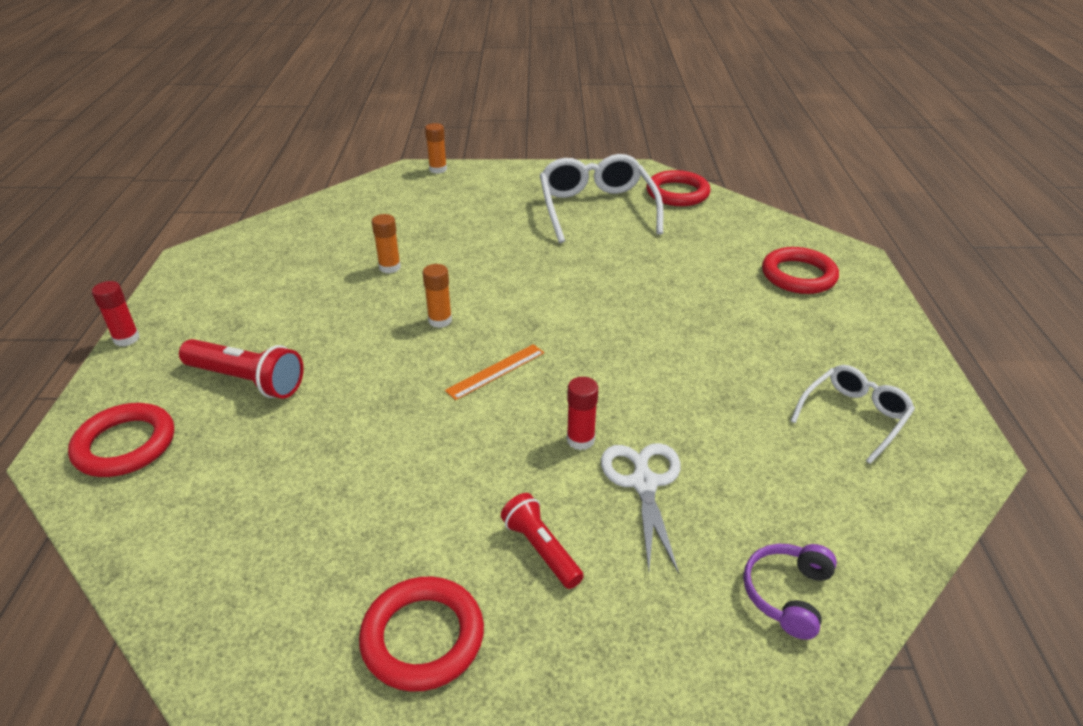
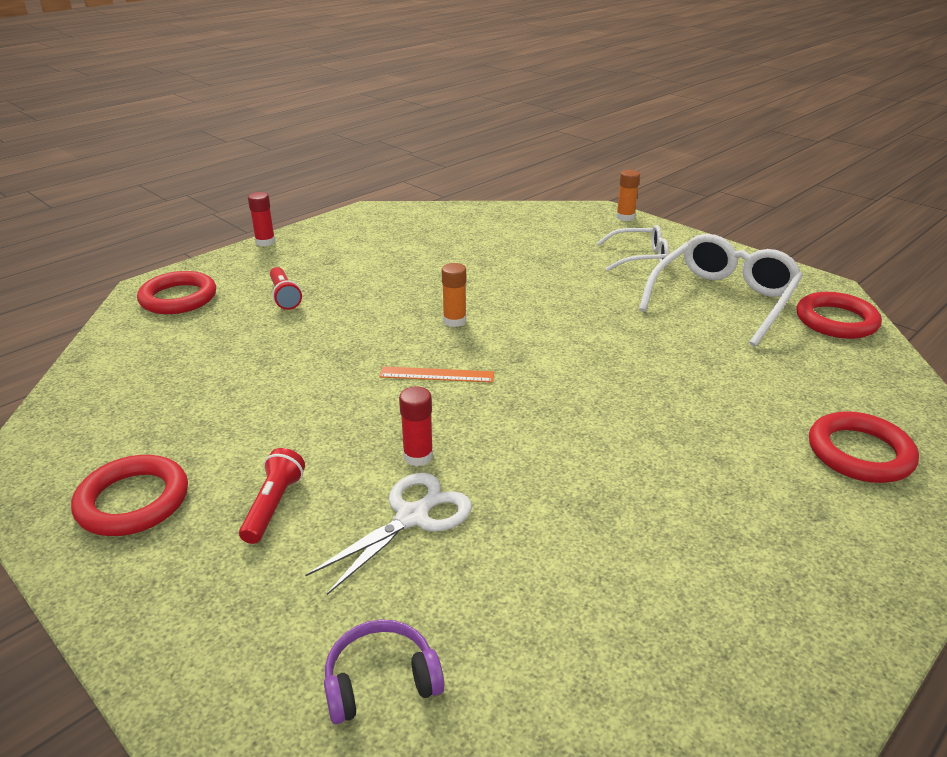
camera: 45 degrees right, 5 degrees down
(247, 381) = (284, 296): red flashlight -> red flashlight, size x0.64
(390, 267) = (477, 270): orange glue stick -> none
(853, 417) = (698, 605): white glasses -> white glasses (639, 257)

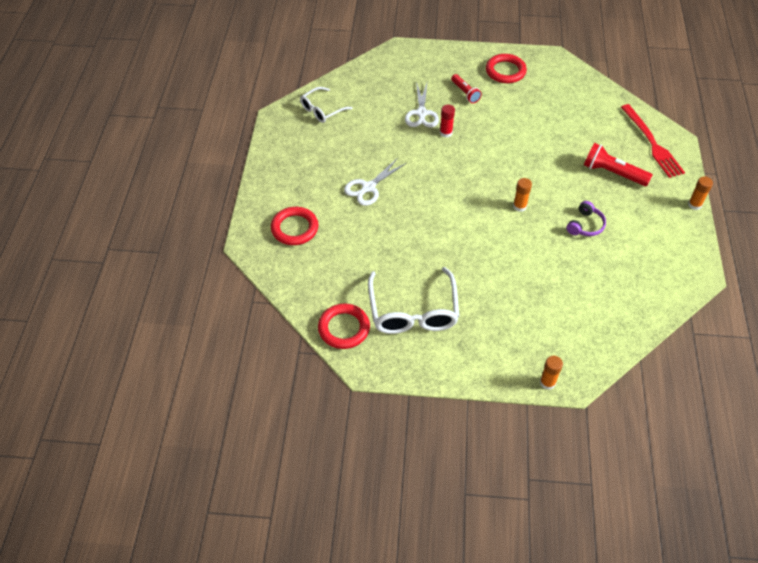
camera: 140 degrees right, 20 degrees up
(178, 298) = (652, 143): red ring -> red fork
(265, 242) = (694, 205): red glue stick -> orange glue stick
(284, 296) = (613, 173): red flashlight -> red flashlight, size x1.56
(381, 681) = (379, 75): purple headphones -> purple headphones (585, 225)
(437, 374) = (486, 170): orange ruler -> none
(639, 257) = (491, 329): white glasses -> white glasses (322, 110)
(664, 446) = (368, 188): none -> white scissors

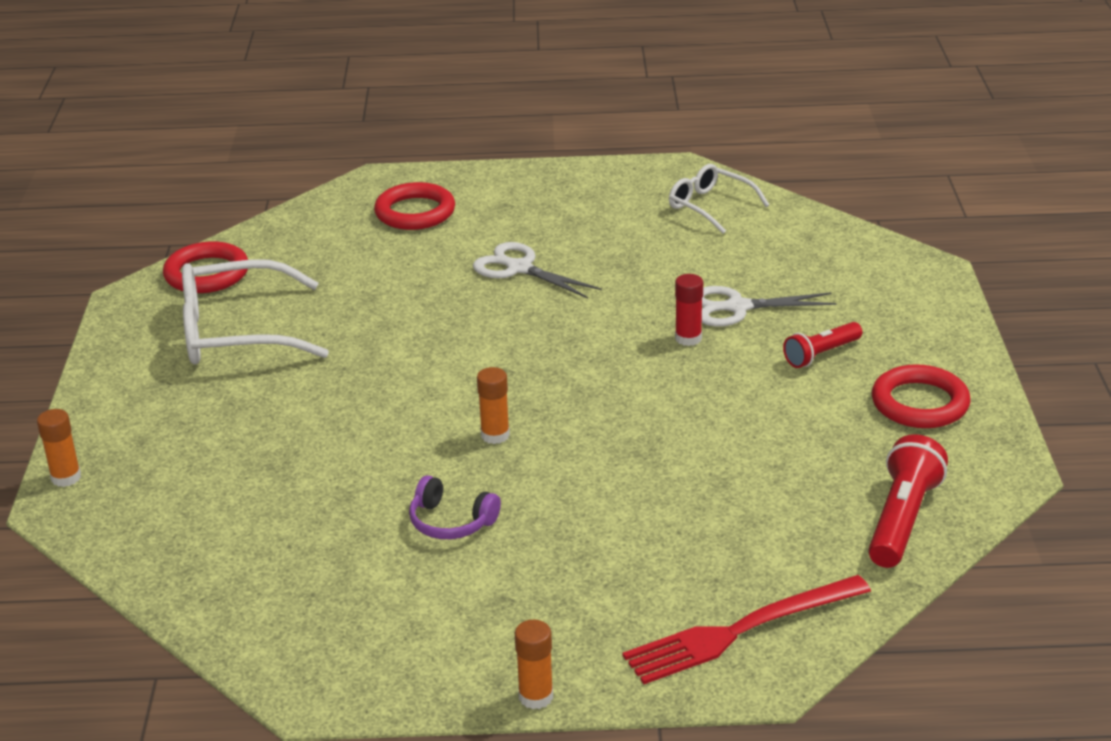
camera: 85 degrees right, 20 degrees down
(613, 173) = (619, 563): red flashlight -> red flashlight (902, 519)

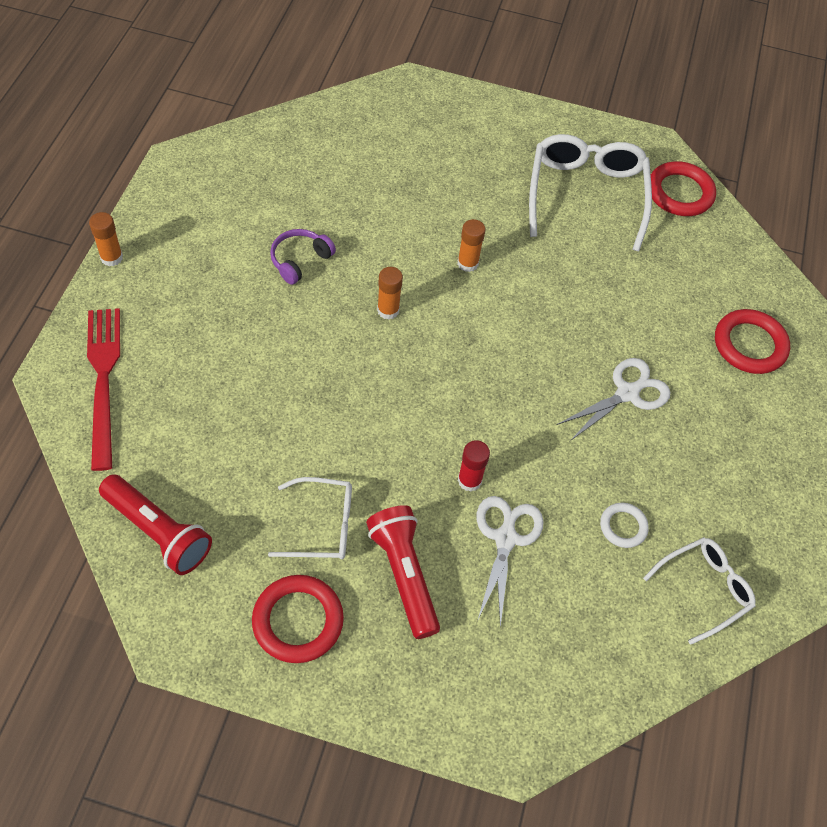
camera: 100 degrees right, 25 degrees up
(66, 477) = (440, 89): orange glue stick -> orange glue stick (467, 263)
(677, 250) = (623, 526): none -> white ring
(808, 414) = (322, 525): none -> white glasses
(821, 354) = (404, 574): red flashlight -> red flashlight, size x1.56

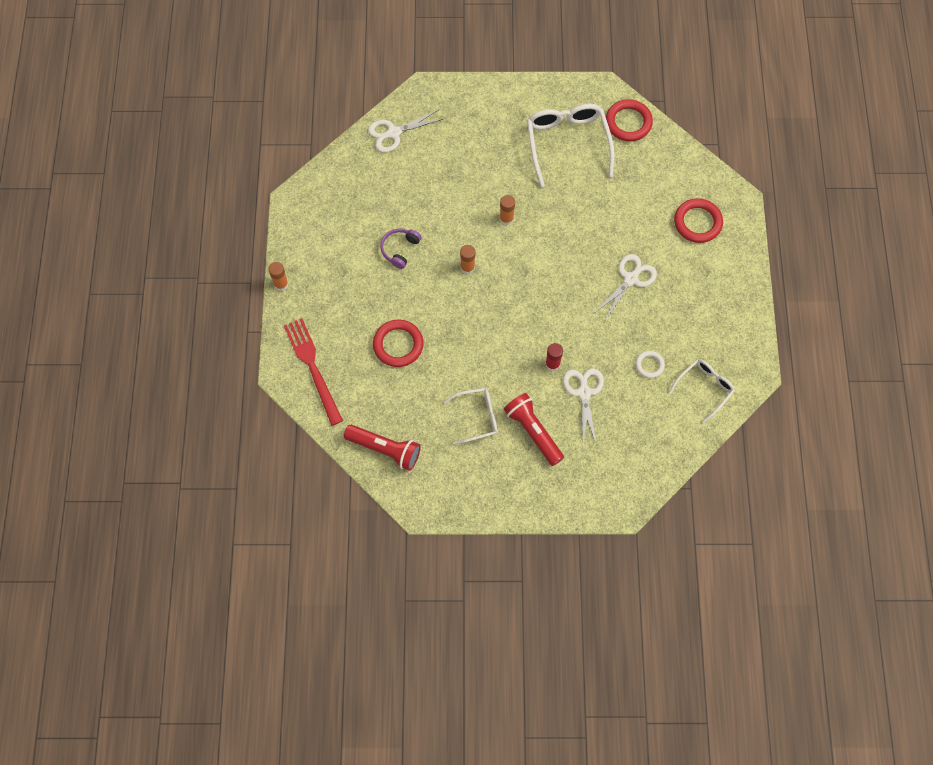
camera: 10 degrees left, 10 degrees up
(298, 621) = (483, 475): red ring -> red ring (398, 345)
(349, 120) = (393, 133): none -> white scissors

